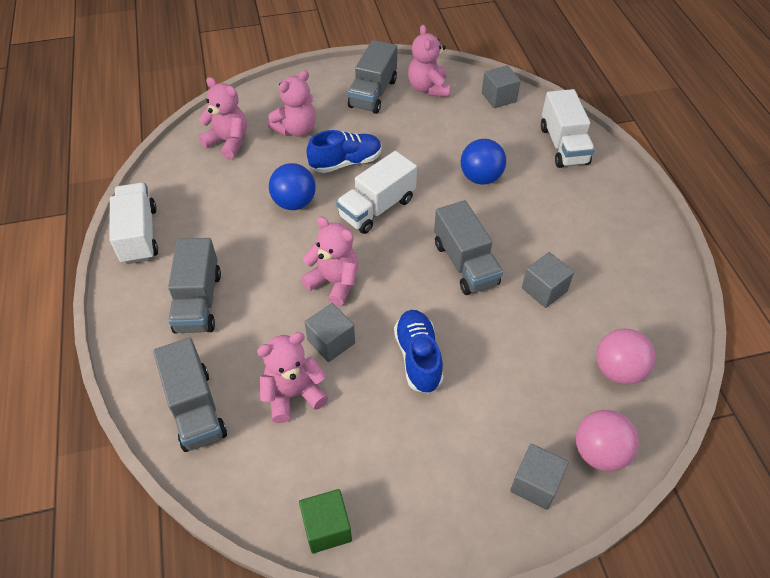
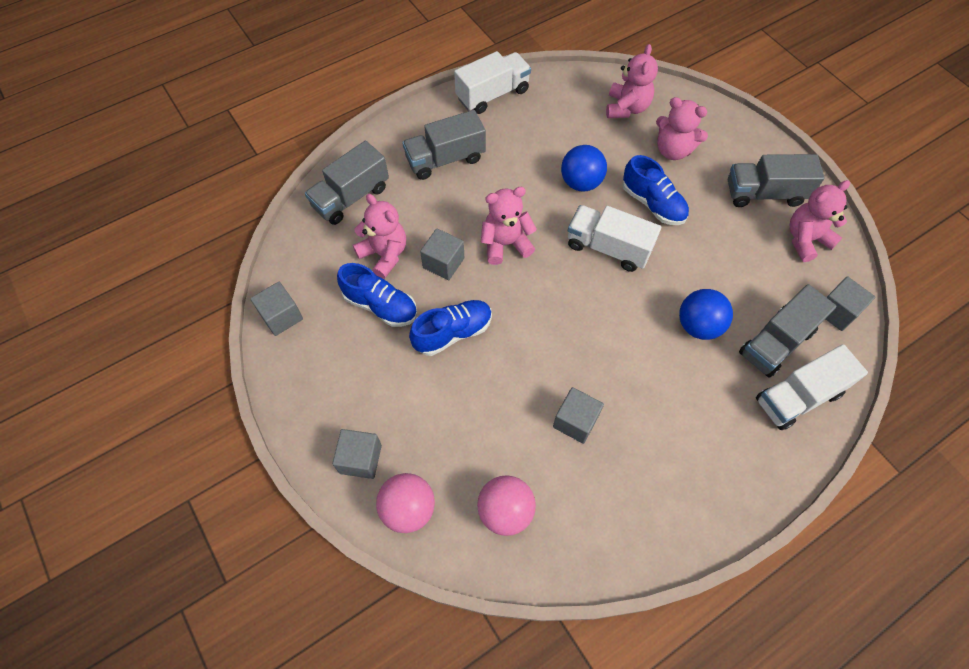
camera: 70 degrees right, 10 degrees up
(327, 528) = (281, 316): green cube -> grey cube
(334, 282) = (505, 244): pink teddy bear -> pink teddy bear turned 120 degrees counterclockwise
(358, 416) = (380, 306): none -> blue shoe
(465, 263) = (575, 342): grey truck -> grey truck (776, 342)

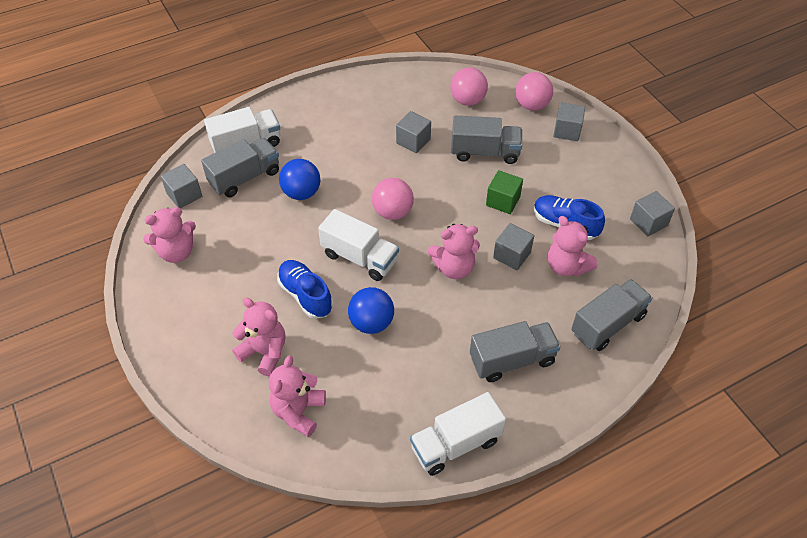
camera: 175 degrees left, 10 degrees down
(453, 333) = (503, 201): blue shoe -> green cube
(583, 307) = (392, 212): none -> pink ball
(764, 193) = (192, 298): grey truck -> grey truck (485, 152)

